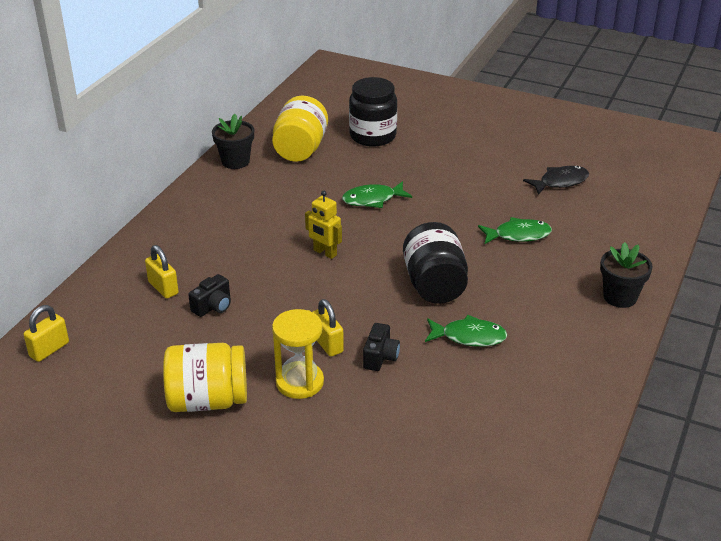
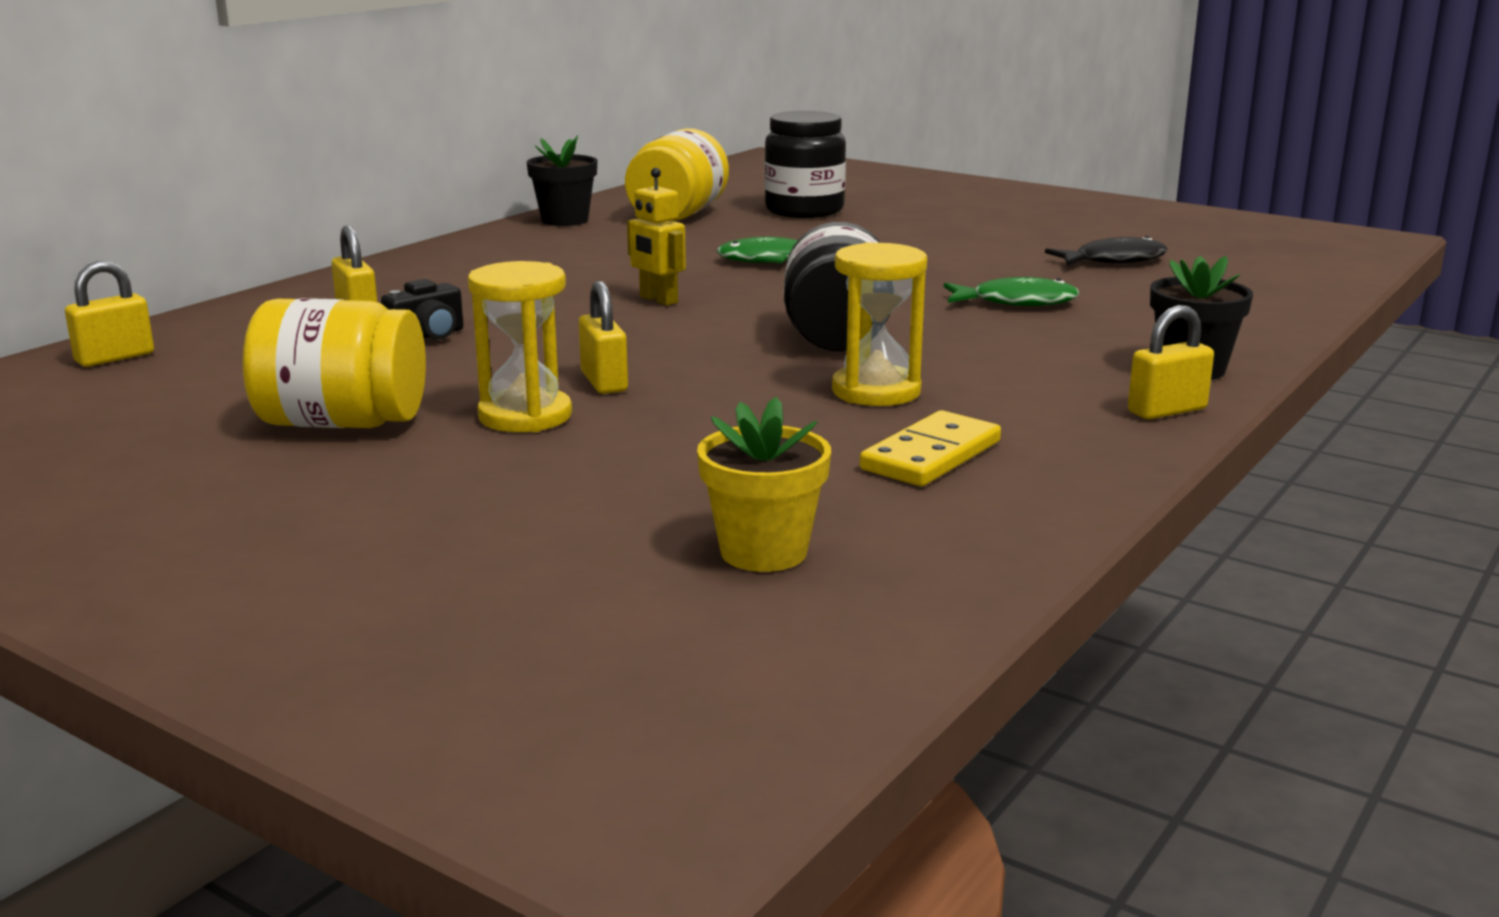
camera: 10 degrees right, 15 degrees down
(380, 357) = (694, 401): black camera -> none
(456, 486) = (763, 552): none -> yellow flower pot
(469, 337) = (876, 391): green fish -> yellow hourglass
(511, 394) = (931, 456): none -> yellow domino
(614, 338) = (1167, 410): none -> yellow padlock

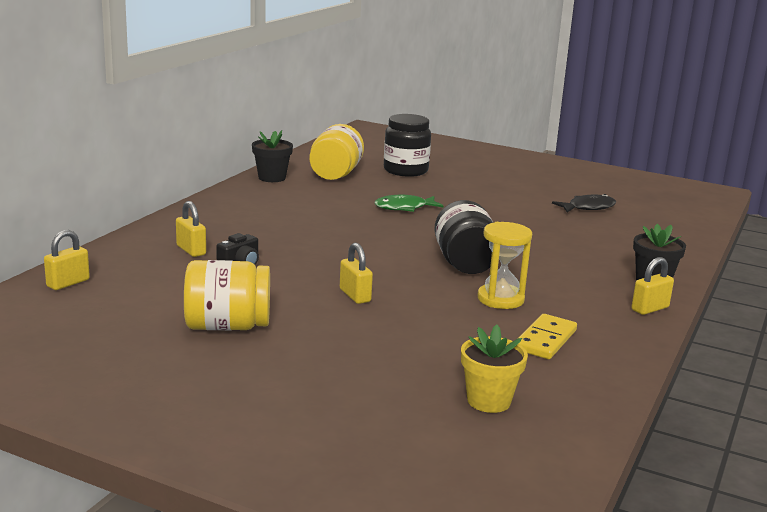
camera: 10 degrees left, 0 degrees up
(525, 416) = (324, 319): yellow hourglass -> none
(658, 300) = (355, 237): yellow robot -> none
(1016, 302) = (548, 237): green fish -> none

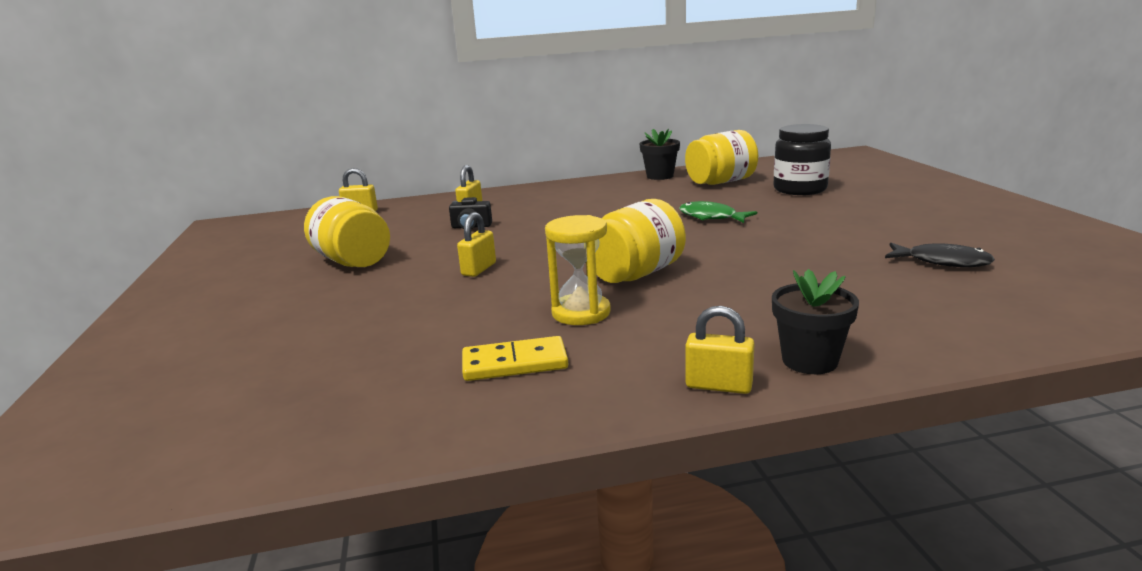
camera: 55 degrees right, 0 degrees up
(465, 264) = (636, 274): black jar -> yellow jar
(489, 401) = (324, 387): yellow flower pot -> none

